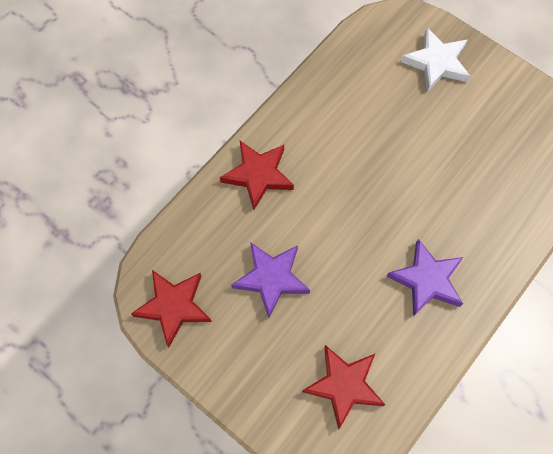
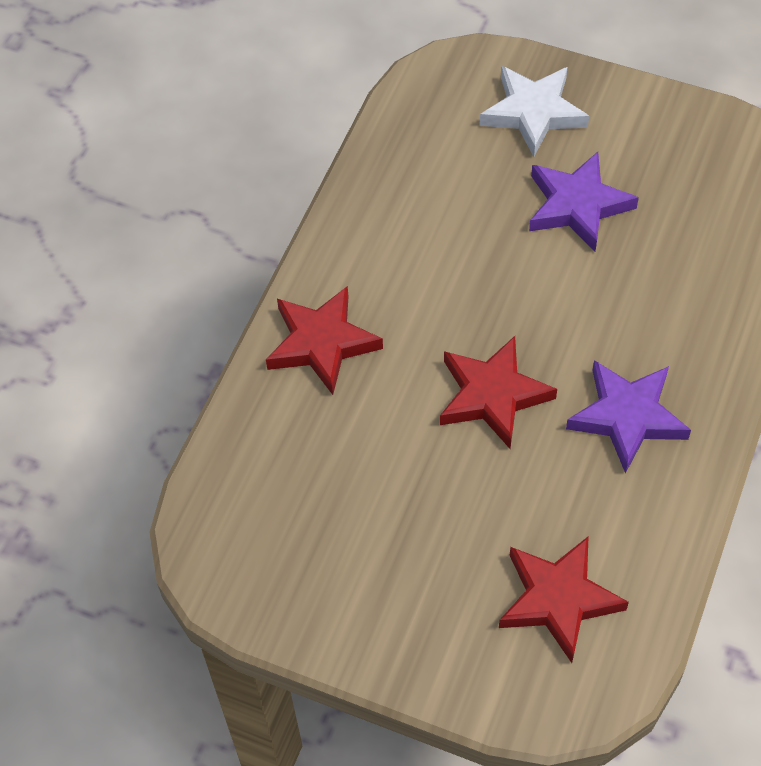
camera: 15 degrees left, 10 degrees down
(174, 306) = (259, 567): red star -> red star (493, 395)
(271, 278) = (395, 483): purple star -> purple star (577, 205)

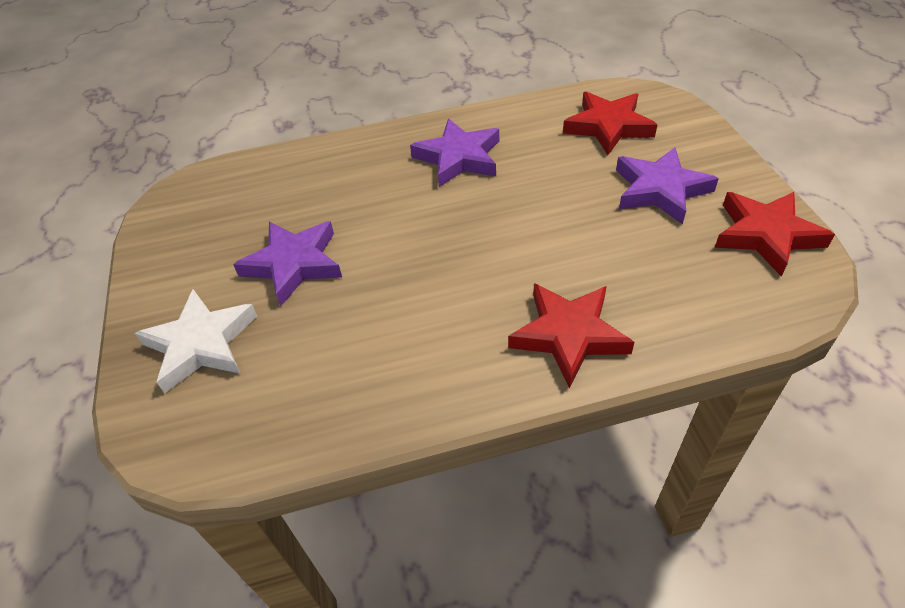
camera: 125 degrees left, 10 degrees down
(414, 554) = (660, 190): none -> purple star
(493, 395) = (508, 218): red star -> red star (766, 235)

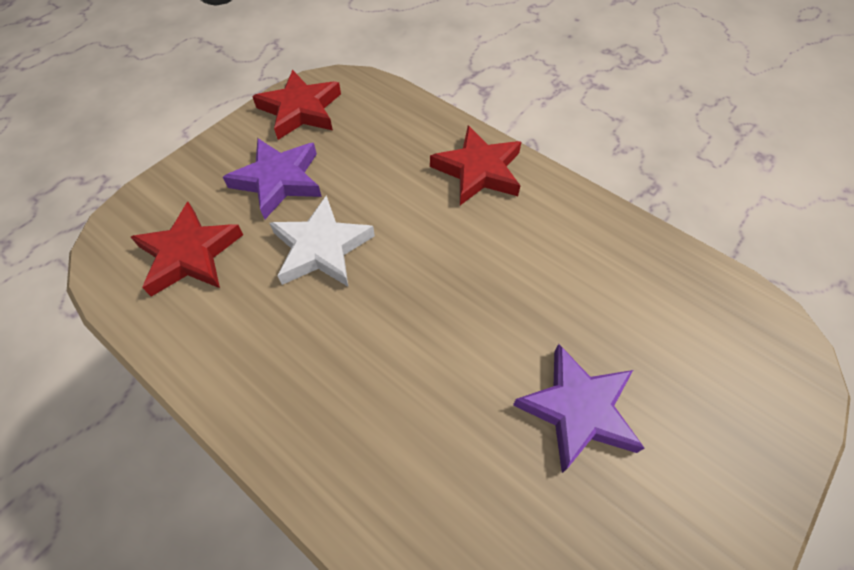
camera: 130 degrees left, 10 degrees up
(201, 344) = (718, 410): white star -> white star (321, 248)
(459, 158) = (316, 363): purple star -> none

